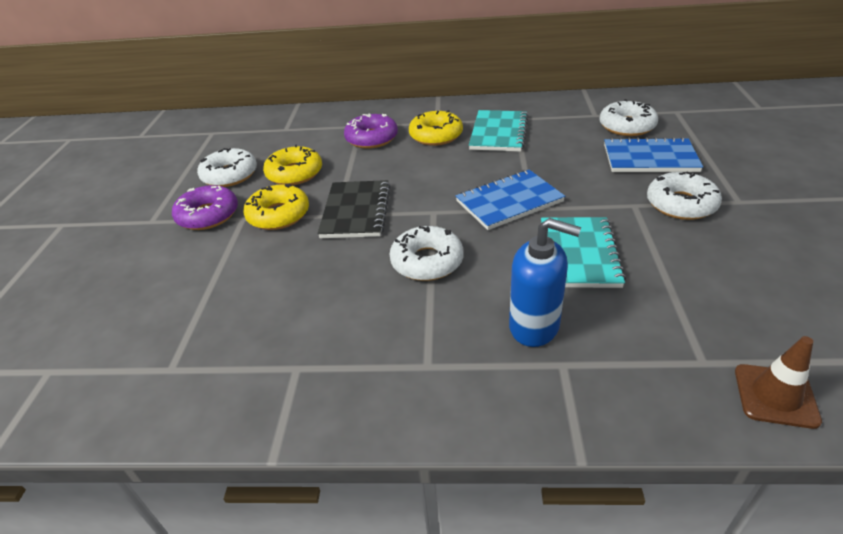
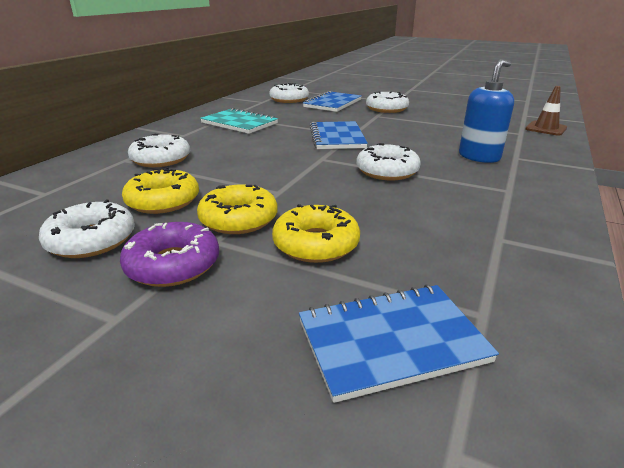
camera: 70 degrees left, 10 degrees down
(137, 328) = (391, 341): none -> blue notebook
(356, 211) = (283, 183): black notebook -> none
(371, 138) = (161, 159): purple donut -> white donut
(436, 135) = (205, 139): yellow donut -> yellow donut (316, 244)
(579, 254) = (414, 134): turquoise notebook -> none

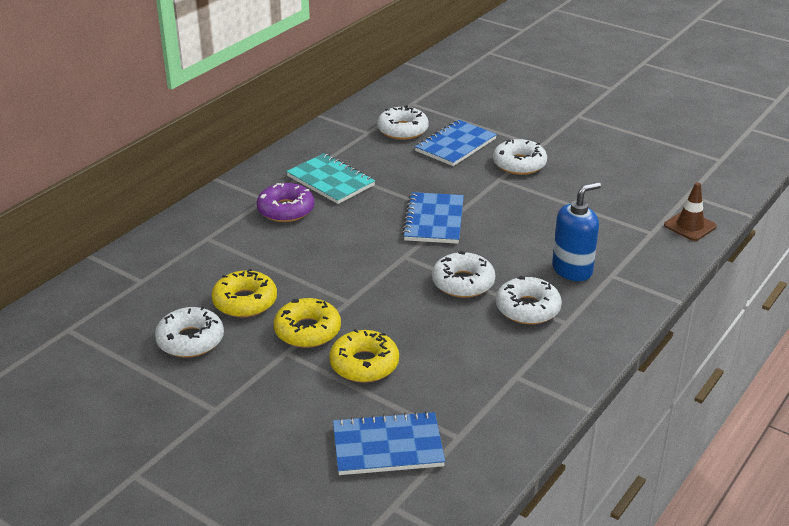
camera: 10 degrees right, 5 degrees up
(161, 159) = (242, 241): white donut -> white donut (527, 308)
(173, 264) = (253, 371): purple donut -> purple donut (286, 210)

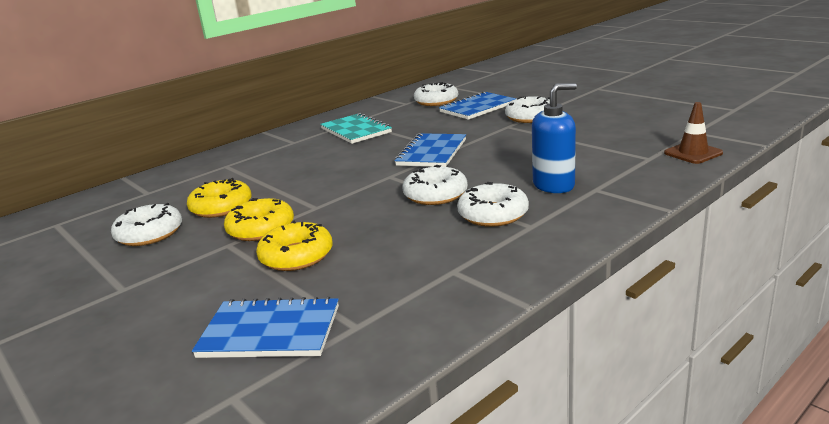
camera: 15 degrees right, 10 degrees down
(286, 210) = (305, 148): purple donut -> none

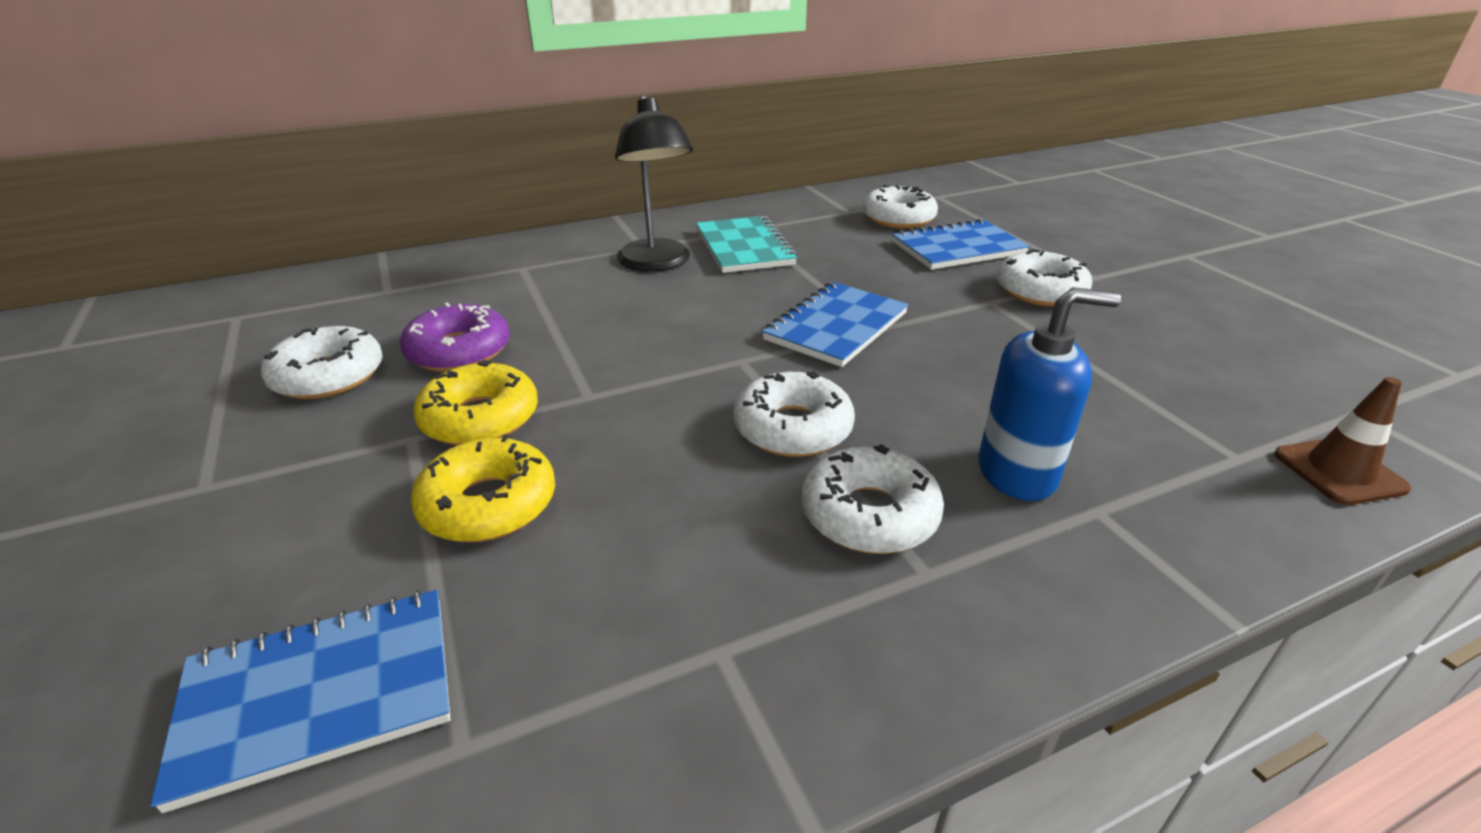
camera: 15 degrees right, 10 degrees up
(221, 207) = (459, 351): yellow donut -> purple donut
(270, 332) = (319, 695): blue notebook -> blue notebook turned 45 degrees counterclockwise
(308, 147) = (657, 263): none -> black lamp

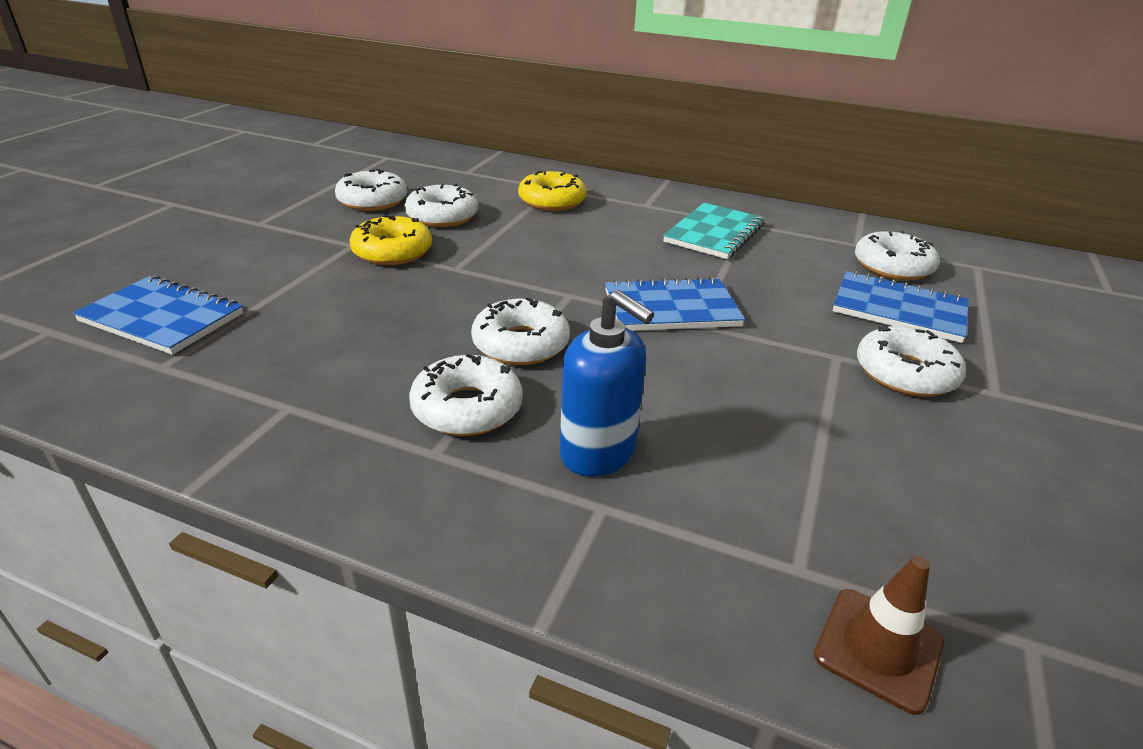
camera: 45 degrees right, 0 degrees up
(459, 351) = (442, 216): purple donut -> white donut
(488, 504) = (327, 289): yellow donut -> yellow donut (552, 201)
(657, 263) = (634, 218): black lamp -> none

